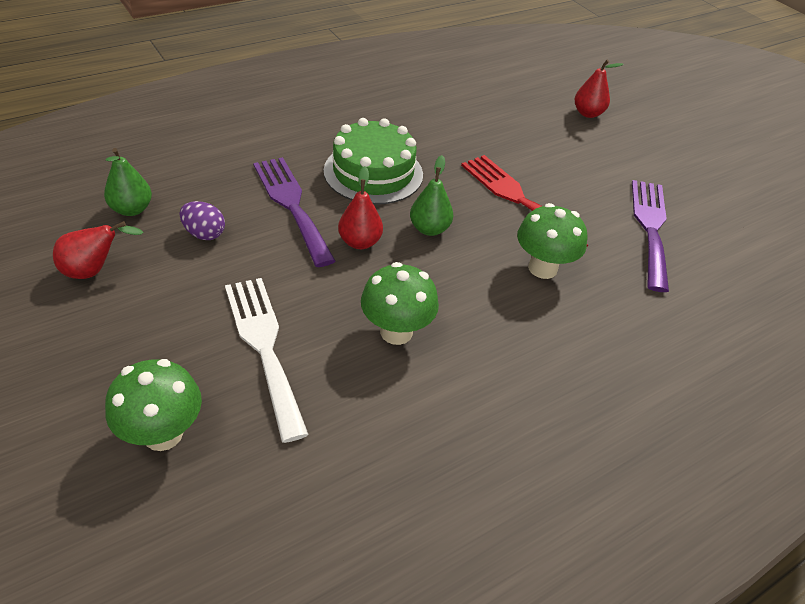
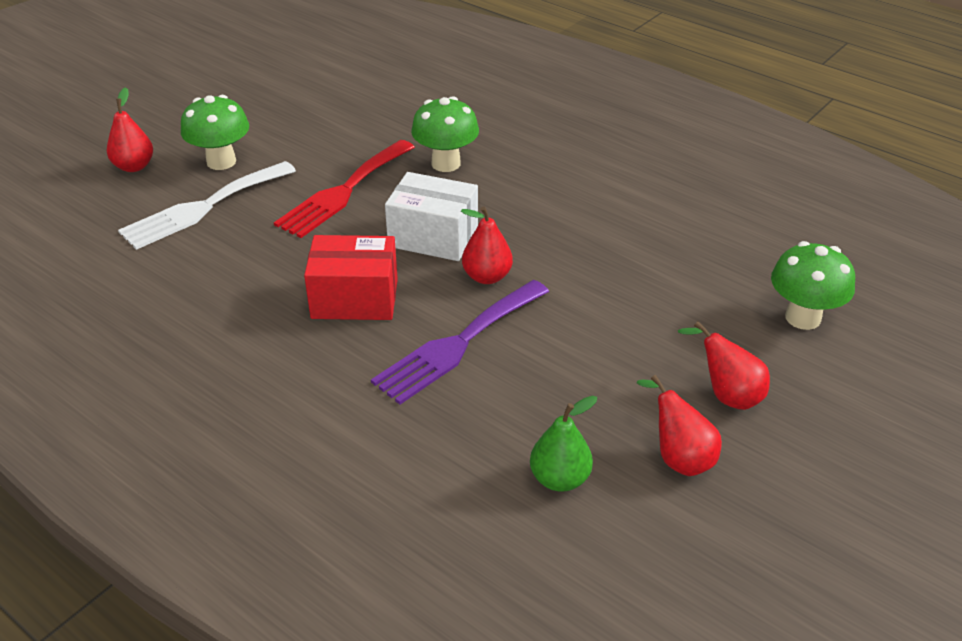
camera: 105 degrees left, 5 degrees down
(123, 326) = (727, 395): none -> red pear
(204, 234) = (556, 395): purple egg -> none
(264, 346) = (670, 294): white fork -> white fork (203, 207)
(373, 172) = (354, 299): green cake -> red box
(396, 332) = (590, 226): green mushroom -> green mushroom (221, 162)
(429, 229) = (433, 237): green pear -> white box
(650, 228) = (344, 114): purple fork -> none

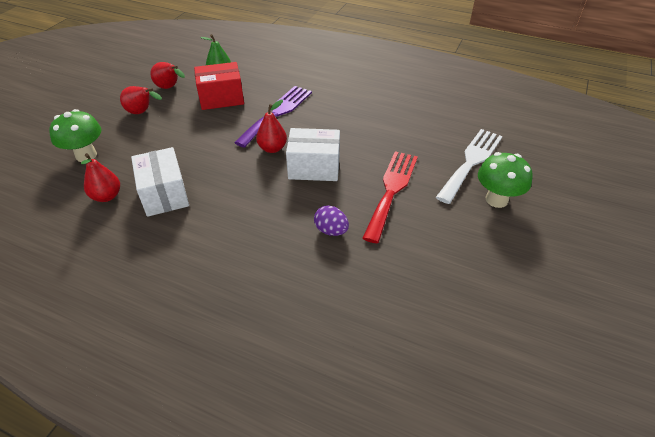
camera: 165 degrees right, 5 degrees up
(134, 166) = (550, 184): red pear -> red pear (107, 196)
(354, 299) = (340, 125): red box -> red box (221, 98)
(446, 163) = (331, 230): green mushroom -> purple egg
(658, 236) = (164, 194): none -> white box

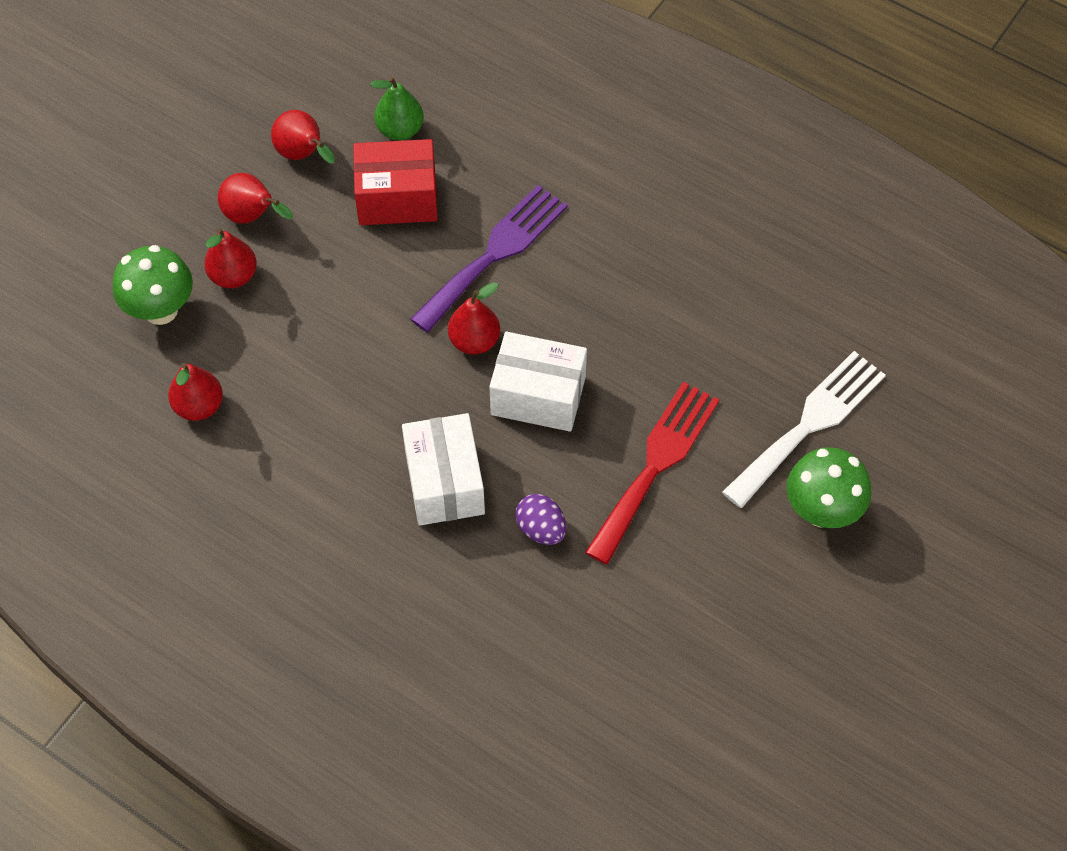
camera: 10 degrees right, 15 degrees up
(130, 137) = (233, 276): none -> red pear
(164, 194) = (289, 416): white box -> white box (444, 482)

